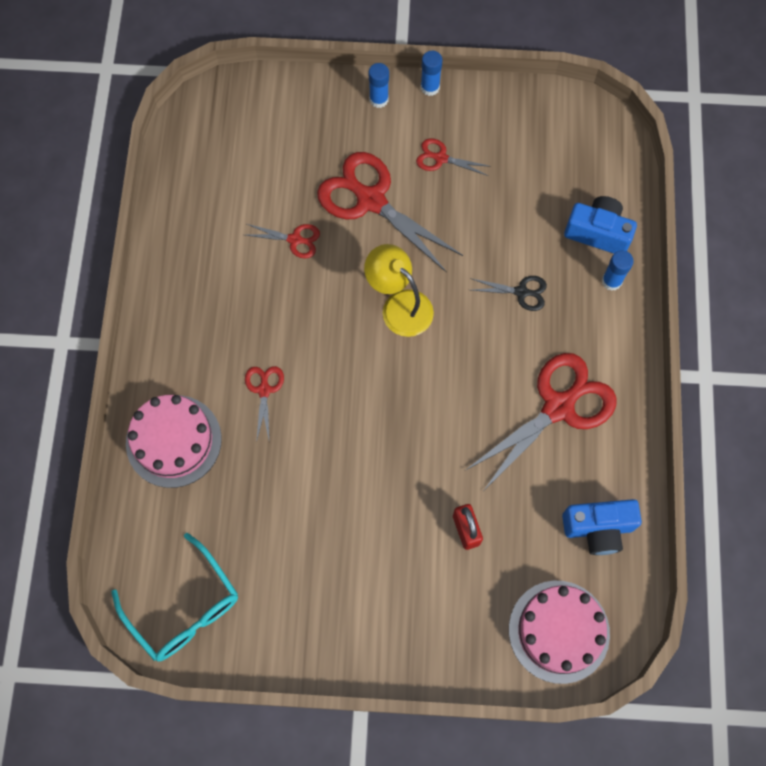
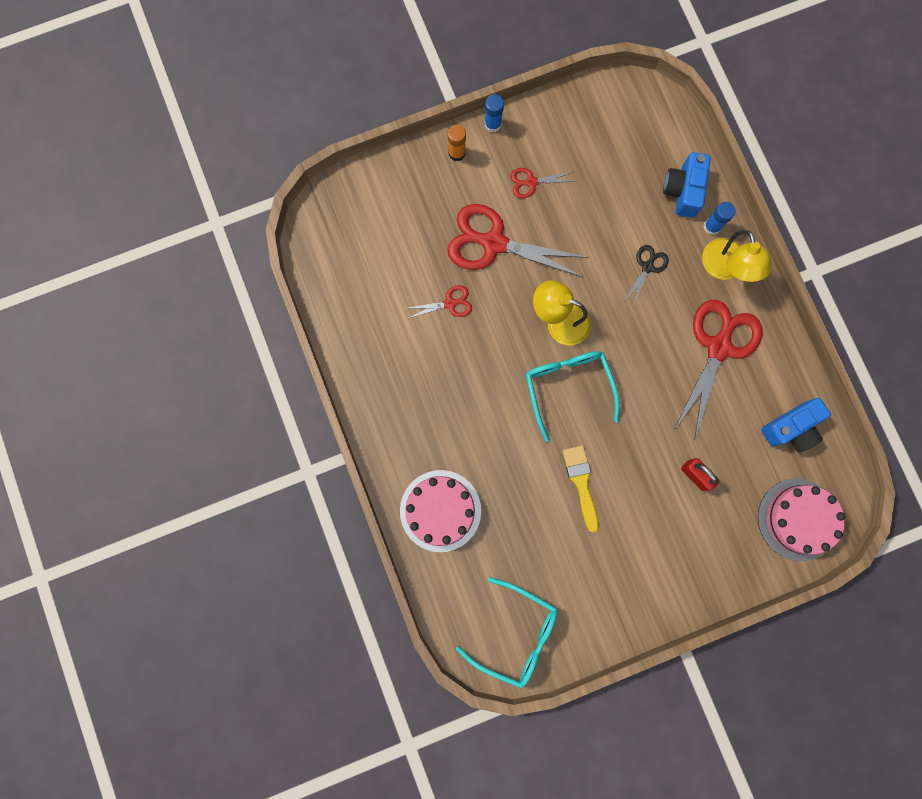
camera: 25 degrees left, 10 degrees up
(264, 390) = (489, 438): red scissors -> none
(337, 481) = (581, 483): none -> yellow brush
(374, 376) = (568, 387): none -> turquoise glasses
(379, 99) = (457, 153): blue glue stick -> orange glue stick
(521, 292) = (647, 267): black scissors -> black scissors turned 45 degrees counterclockwise
(598, 232) = (683, 191): blue camera -> blue camera turned 75 degrees counterclockwise
(606, 330) = (725, 268): none -> yellow lamp

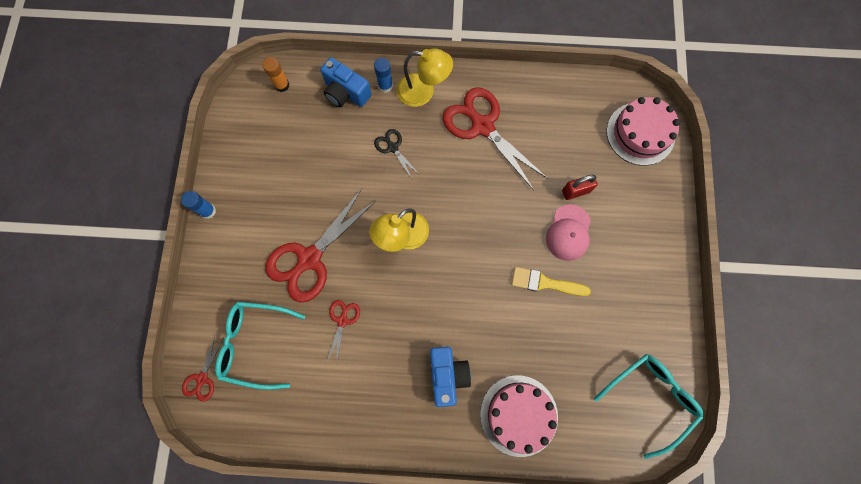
camera: 65 degrees left, 5 degrees down
(457, 153) = (215, 252): orange glue stick -> orange glue stick (282, 85)
(531, 182) = (275, 203): red scissors -> red scissors (202, 378)
(568, 387) = (461, 256): turquoise glasses -> turquoise glasses (255, 344)
(646, 486) = (568, 233): none -> pink cap
(791, 428) = (569, 105): blue camera -> blue camera (447, 375)

